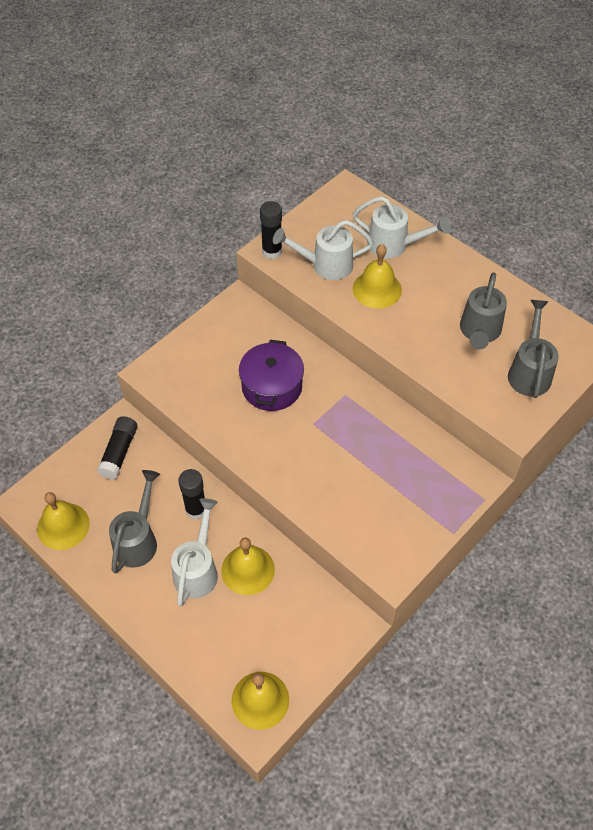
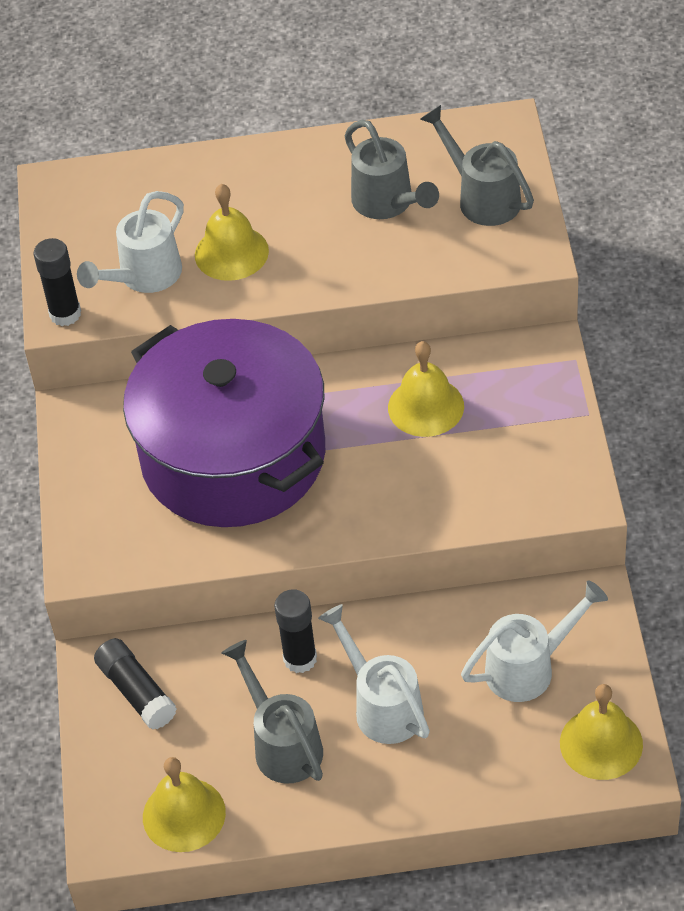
camera: 45 degrees left, 5 degrees down
(248, 570) = (430, 655): yellow bell -> yellow bell (426, 406)
(272, 387) = (233, 456): purple pot -> purple pot, size x1.99
(394, 245) = (186, 196): white watering can -> white watering can (529, 668)

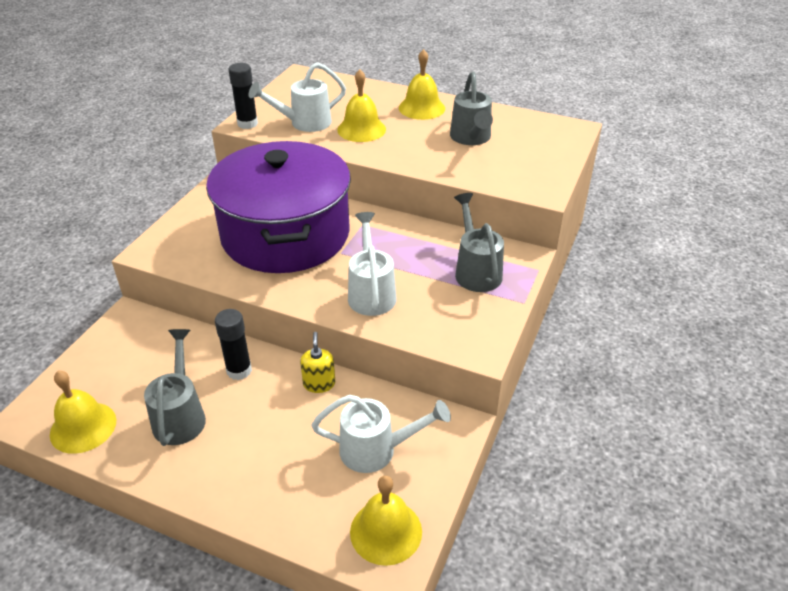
camera: 25 degrees right, 10 degrees down
(136, 692) = (132, 342): black glue stick -> none
(382, 706) = (261, 424): white watering can -> white watering can (371, 292)
(406, 626) = (319, 384): none -> yellow soap dispenser
(426, 406) = (420, 256): yellow bell -> yellow bell (421, 108)
(482, 197) = (531, 154): grey watering can -> grey watering can (476, 270)

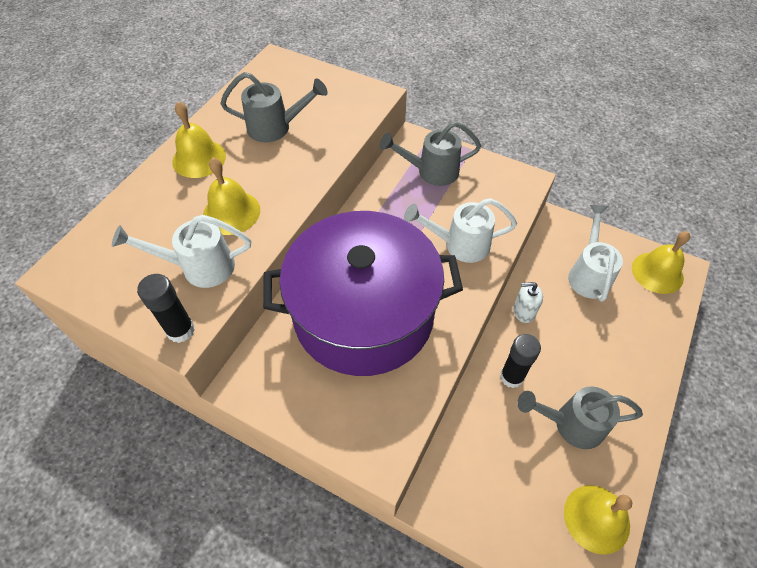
camera: 85 degrees left, 15 degrees up
(304, 123) = (199, 267): white watering can -> white watering can turned 105 degrees clockwise
(319, 384) = (523, 311): yellow soap dispenser -> white soap dispenser

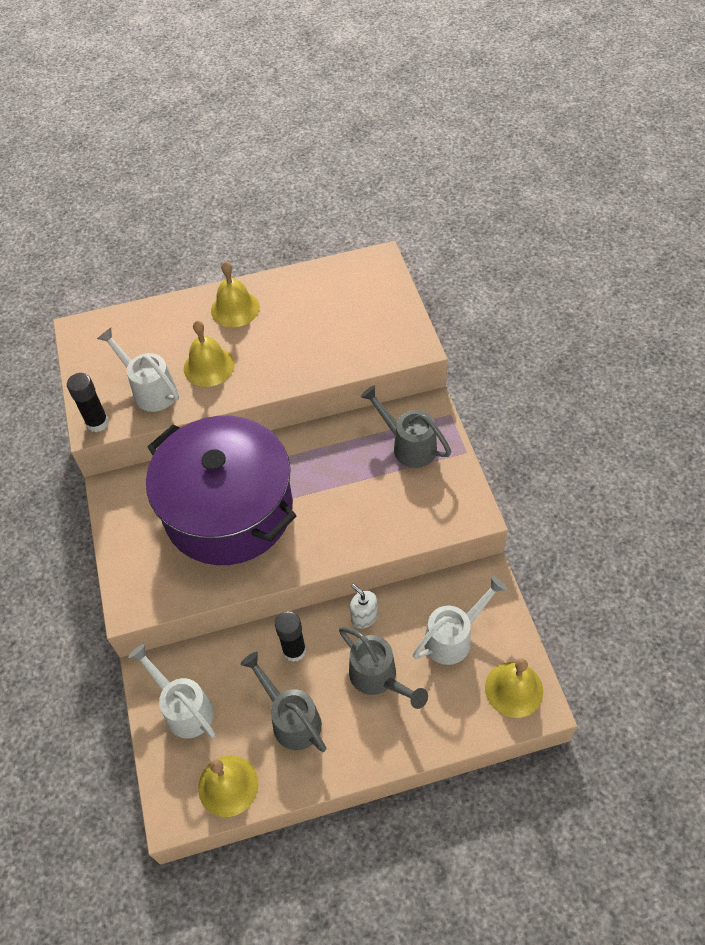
camera: 50 degrees right, 0 degrees up
(275, 127) = (310, 321): grey watering can -> grey watering can (378, 678)
(459, 244) = (353, 519): white watering can -> white watering can (184, 708)

